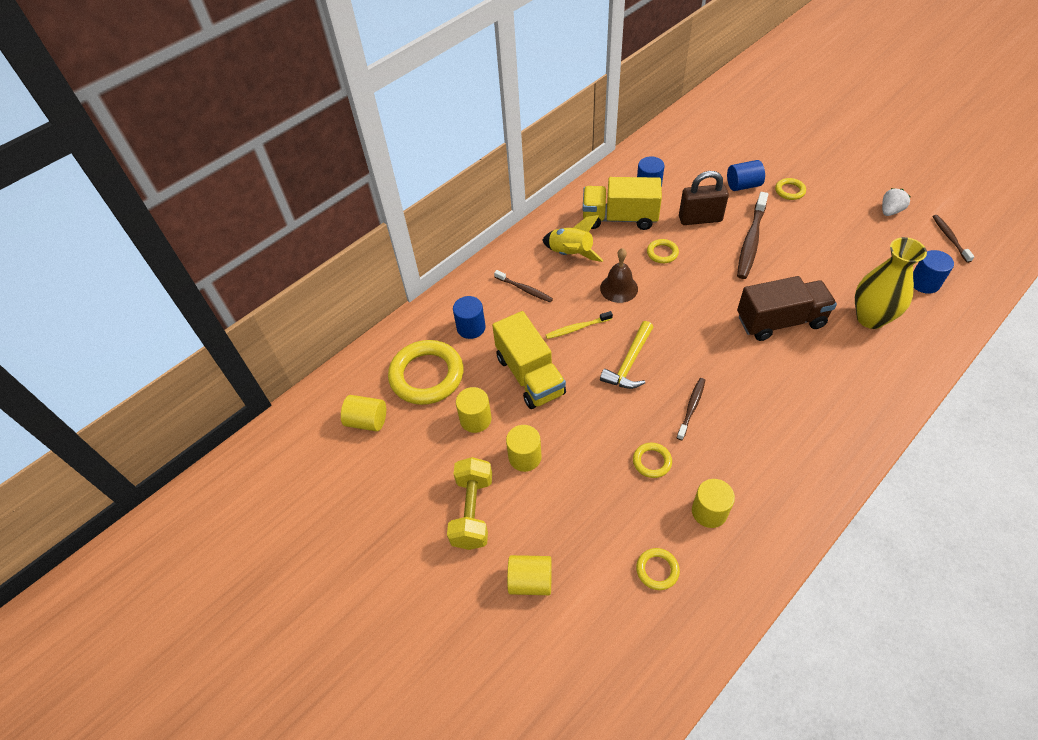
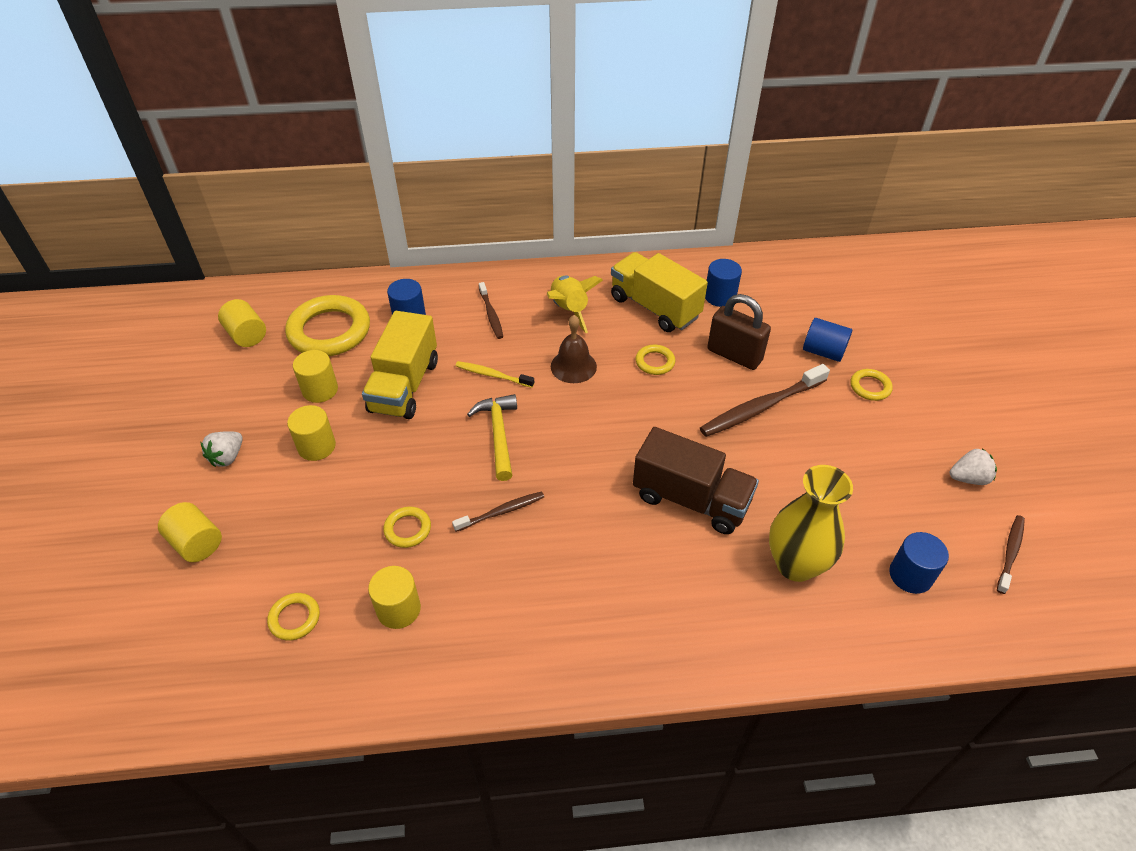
camera: 35 degrees right, 5 degrees down
(472, 511) = (227, 457): yellow dumbbell -> white strawberry
(629, 363) = (498, 434): yellow hammer -> yellow hammer turned 105 degrees clockwise

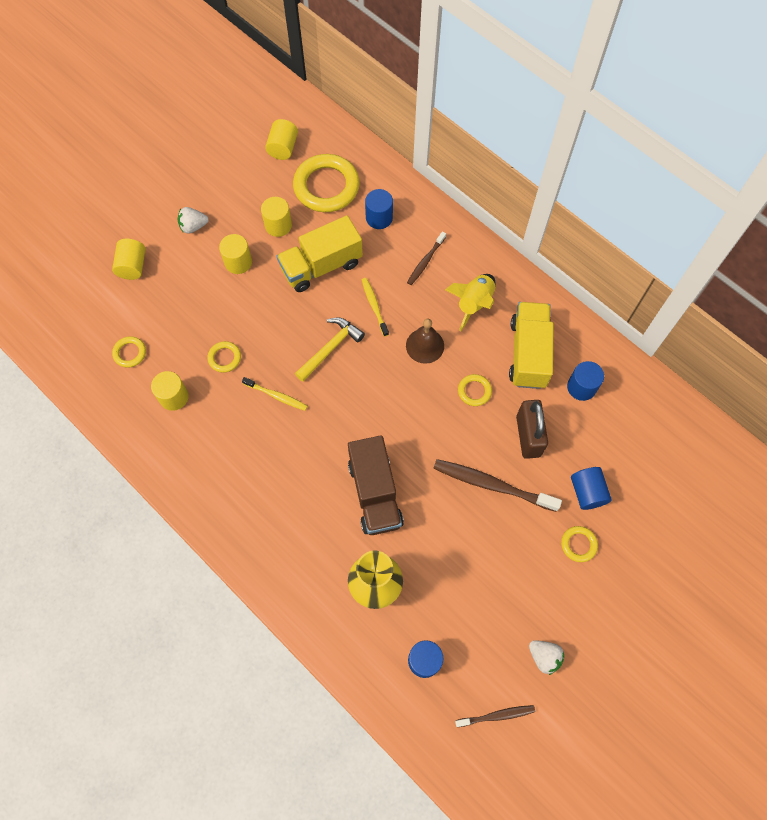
camera: 50 degrees right, 20 degrees up
(501, 512) = (276, 396): brown toothbrush -> yellow toothbrush

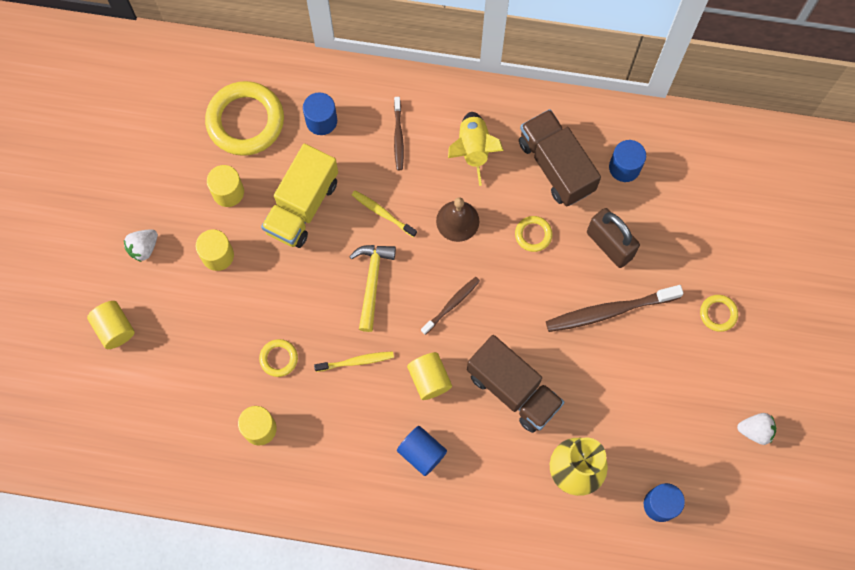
camera: 35 degrees left, 5 degrees up
(130, 353) = (182, 416): yellow ring -> none
(283, 148) = (170, 107): yellow cylinder -> yellow cylinder (429, 379)
(497, 715) = (751, 507): brown toothbrush -> brown toothbrush (452, 304)
(528, 353) = (556, 166): yellow truck -> brown truck
(587, 492) = (694, 262): blue cylinder -> blue cylinder (422, 453)

